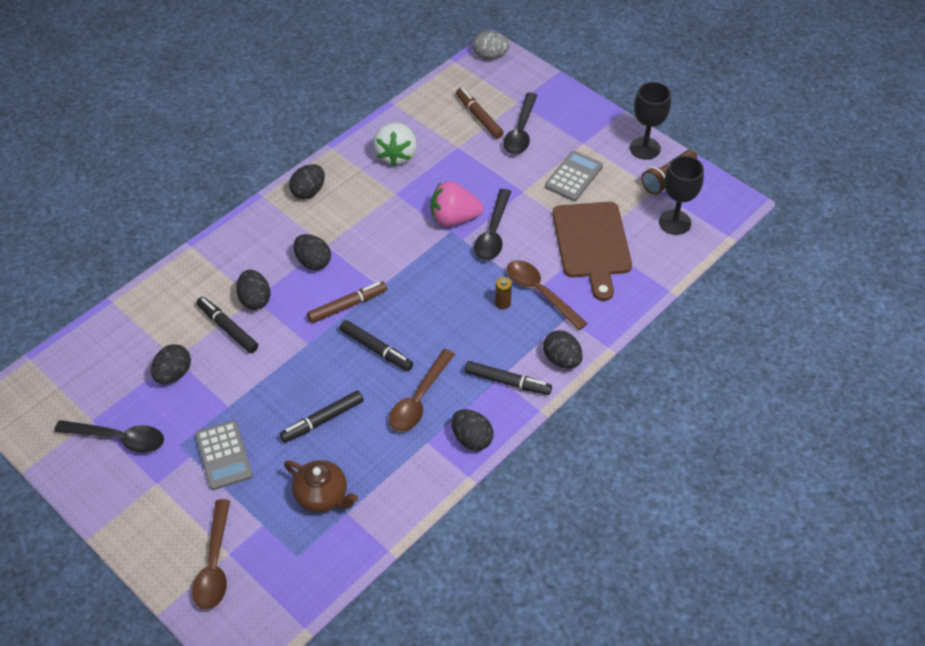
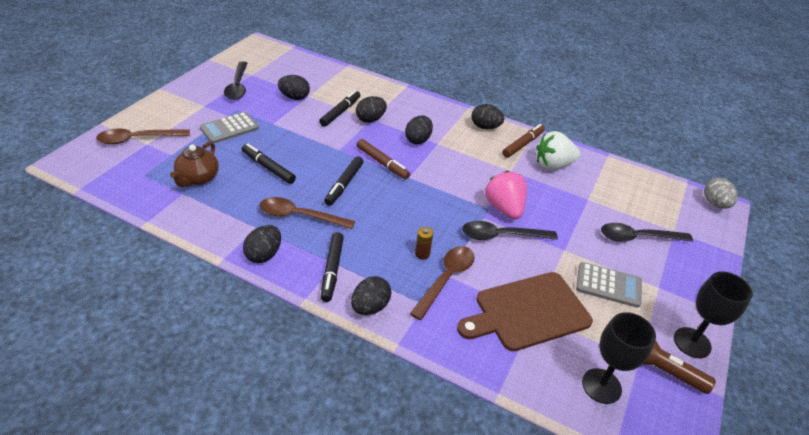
camera: 70 degrees right, 10 degrees down
(479, 117) = (633, 207): brown marker -> brown marker (523, 144)

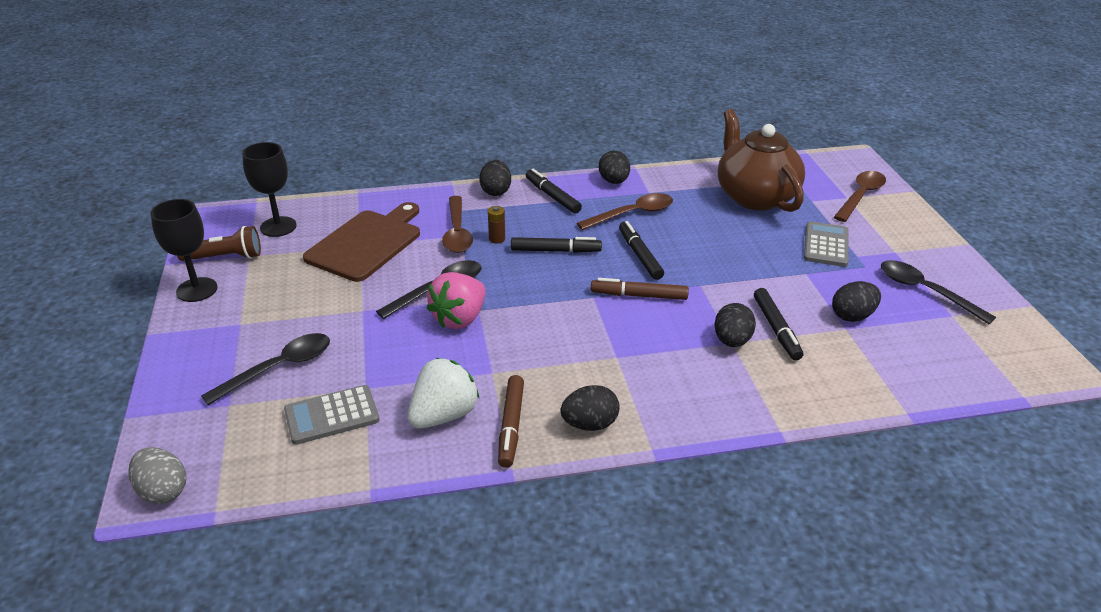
camera: 145 degrees right, 5 degrees down
(198, 178) = (754, 197): brown teapot -> brown teapot, size x1.79
(268, 168) = (724, 233): black marker -> black marker (555, 251)
(418, 140) = (643, 347): black egg -> none
(504, 208) = (459, 318): pink strawberry -> pink strawberry turned 90 degrees clockwise
(608, 285) = (298, 299): grey calculator -> grey calculator (332, 415)

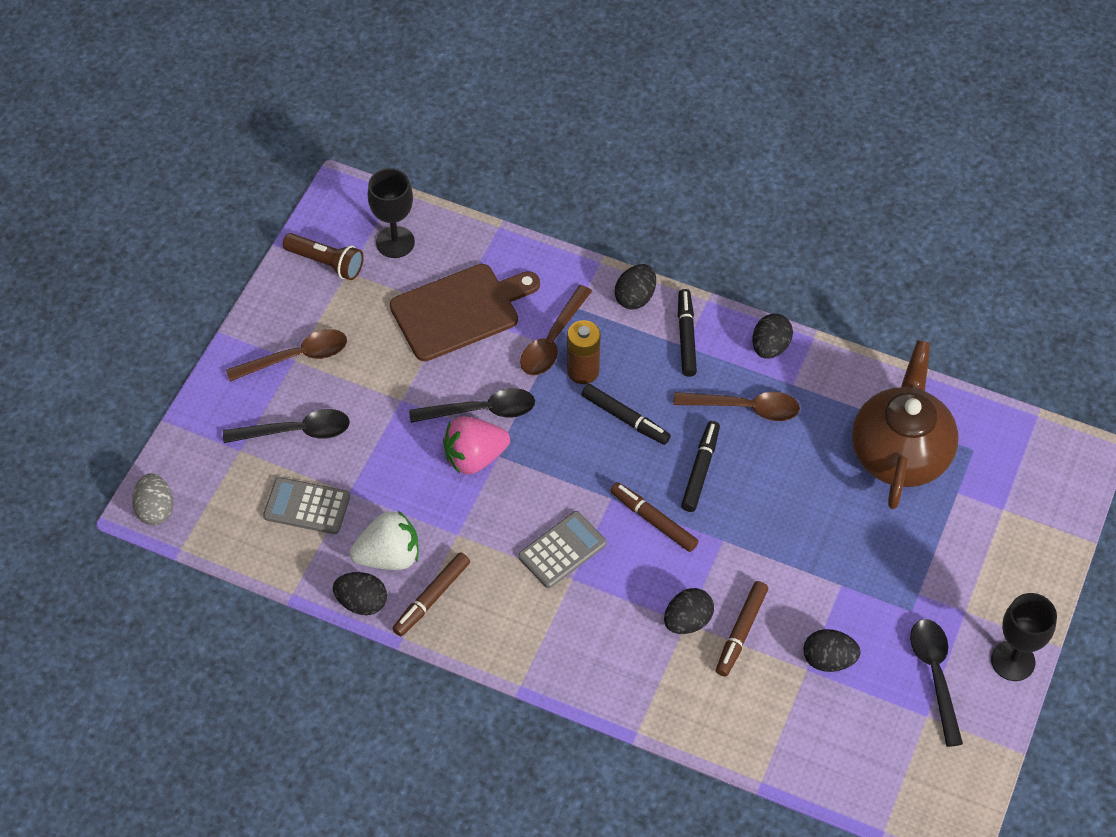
camera: 35 degrees right, 20 degrees up
(197, 290) = (281, 296): black goblet -> black goblet (1013, 661)
(497, 239) = (583, 371): brown battery -> brown battery, size x1.74
(589, 424) = (492, 633): black egg -> black egg (362, 602)
(776, 329) = (741, 632): black marker -> brown marker
(826, 245) = (902, 562): grey calculator -> grey calculator (562, 550)
(860, 196) = (1020, 516): brown spoon -> brown spoon (297, 357)

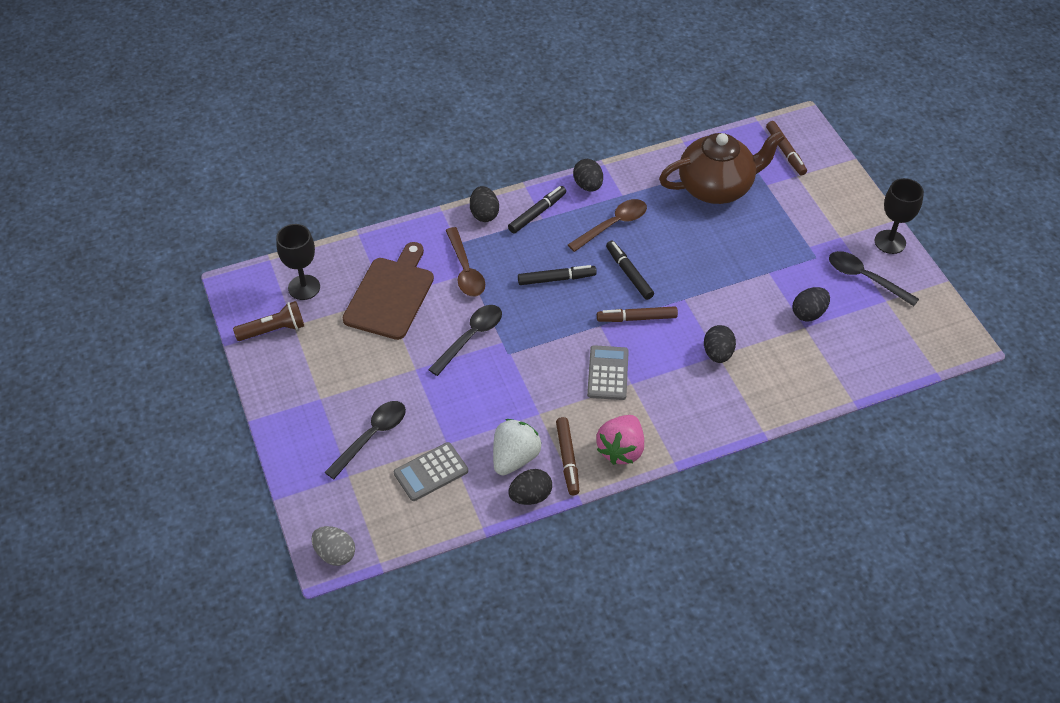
camera: 45 degrees left, 5 degrees down
(297, 357) = (320, 395): brown spoon -> none
(474, 457) = (498, 365): pink strawberry -> pink strawberry (621, 450)
(583, 371) = (502, 273): brown battery -> none
(686, 337) = (537, 213): black marker -> black marker turned 90 degrees clockwise
(741, 632) = (750, 336): brown marker -> brown marker (785, 152)
(900, 453) = (716, 187): brown teapot -> brown teapot turned 105 degrees clockwise

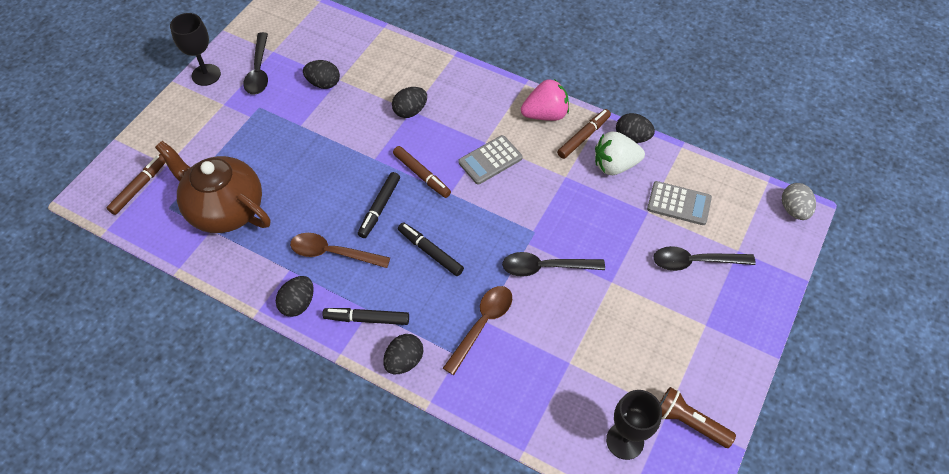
camera: 130 degrees left, 5 degrees up
(391, 295) = (562, 360): brown cutting board -> none

